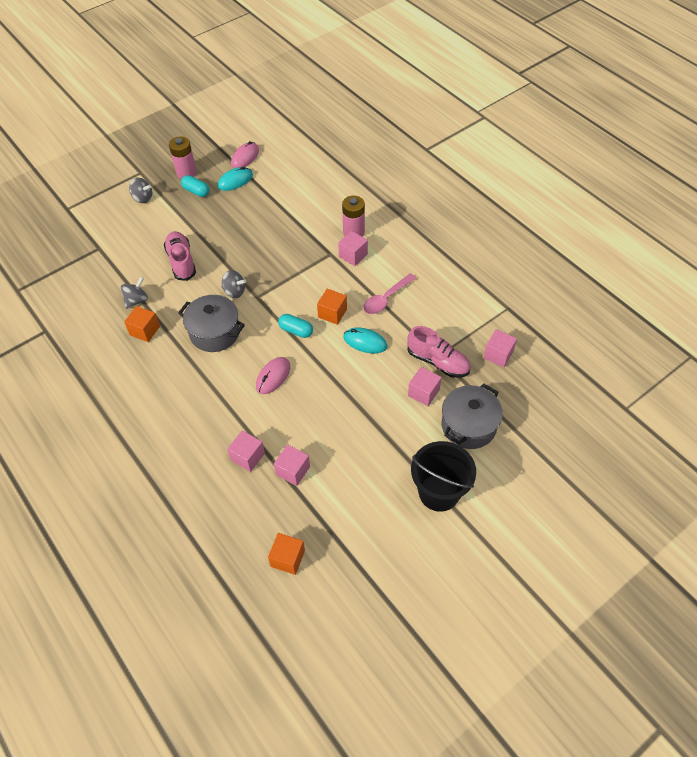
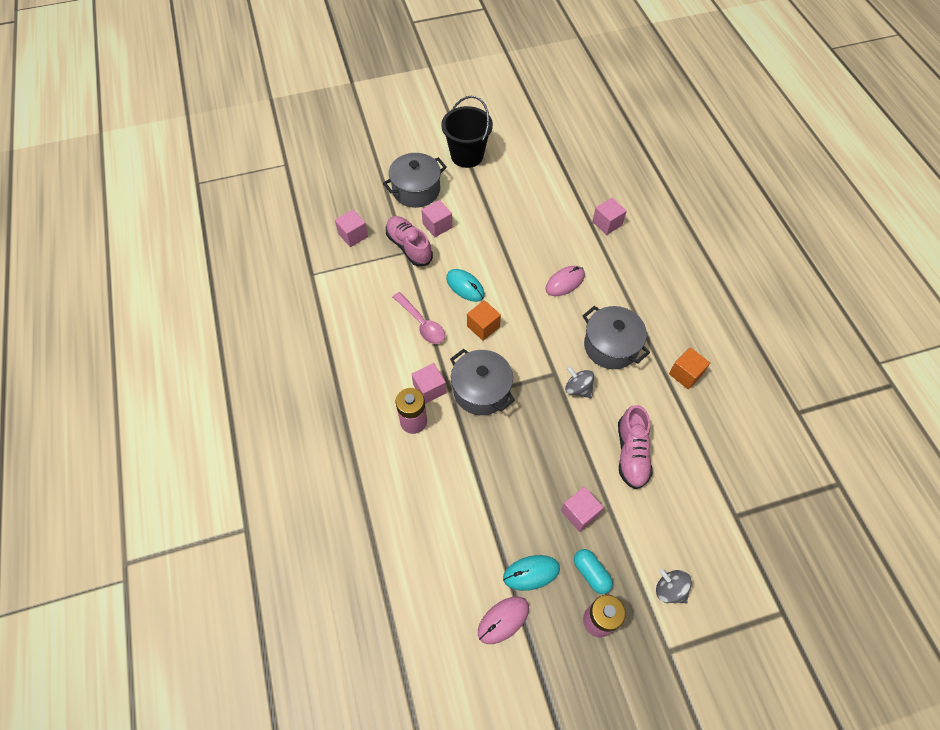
camera: 160 degrees left, 5 degrees up
(136, 300) = (691, 416): grey spinning top -> none
(287, 558) = (595, 150): orange cube -> none
(293, 471) = (573, 202): pink cube -> pink cube (579, 513)
(296, 330) = (527, 320): turquoise capsule -> none
(312, 266) = (481, 390): none -> grey pot
(386, 299) = (422, 323): pink spoon -> pink spoon turned 75 degrees clockwise

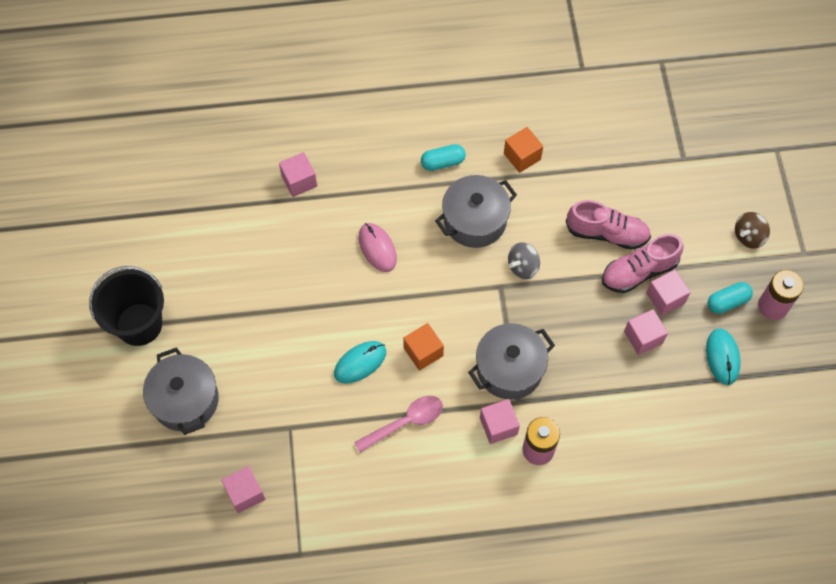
camera: 80 degrees left, 5 degrees up
(409, 247) = (282, 422): pink shoe -> pink shoe (639, 271)
(437, 225) = (254, 381): pink cube -> pink cube (643, 337)
(503, 620) = (766, 392): pink mouse -> none
(658, 315) = (442, 162): none -> turquoise capsule
(669, 589) = (748, 236): grey spinning top -> brown spinning top

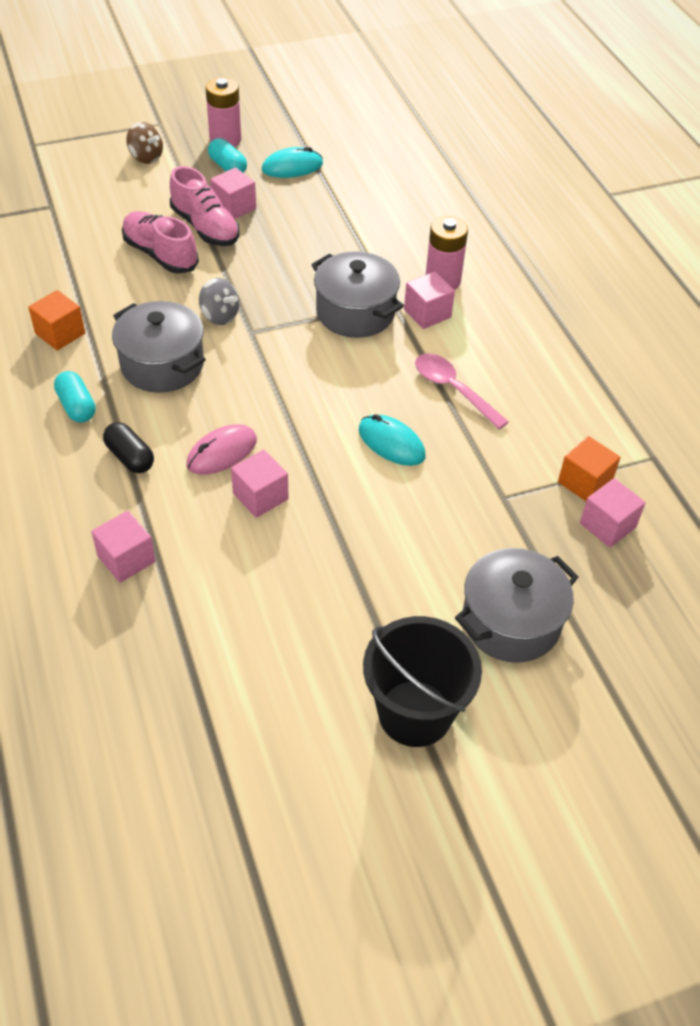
camera: 105 degrees left, 15 degrees down
(386, 191) = (130, 457): none -> black capsule
(423, 352) = (357, 387): orange cube -> orange cube (584, 482)
(607, 233) = (160, 254): pink shoe -> pink shoe turned 45 degrees counterclockwise
(643, 337) = (285, 219): pink cube -> pink cube (260, 496)

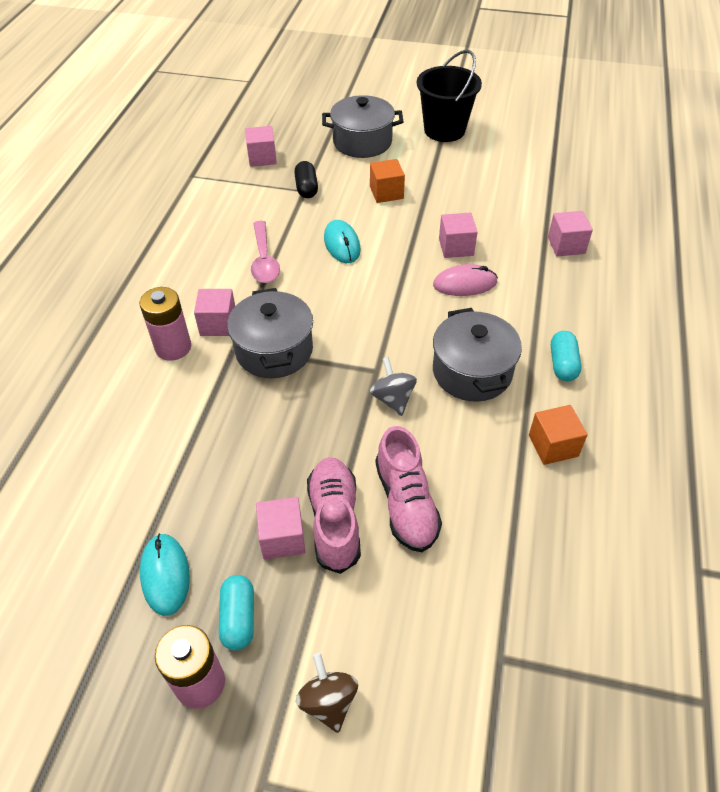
camera: 145 degrees left, 0 degrees up
(130, 457) = (535, 307): black capsule -> black capsule (306, 188)
(292, 167) = (165, 575): turquoise mouse -> turquoise mouse turned 60 degrees clockwise
(584, 482) = (248, 180): orange cube -> orange cube (386, 192)

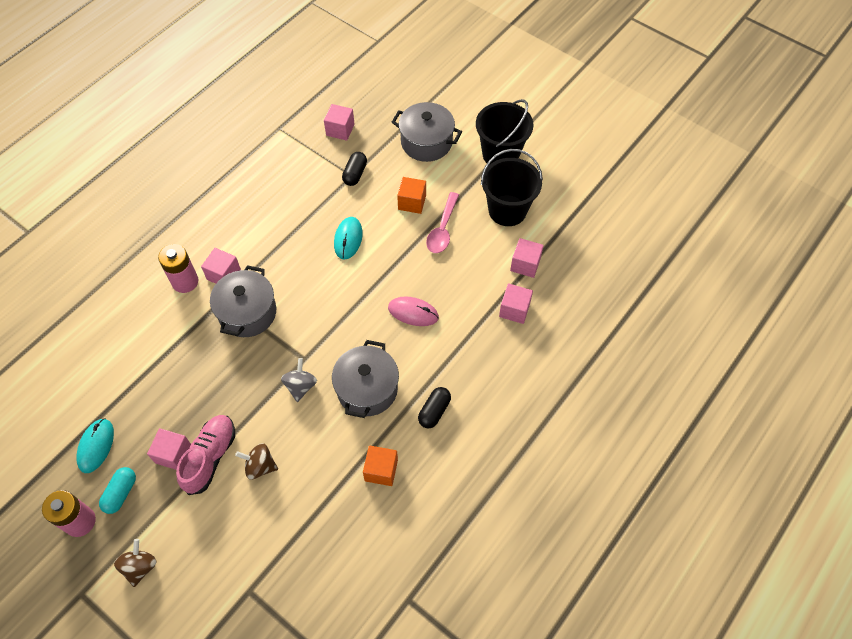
camera: 25 degrees right, 10 degrees up
(264, 260) = (285, 231): pink spoon -> pink spoon (442, 229)
(406, 503) = (260, 466): pink shoe -> brown spinning top
(456, 247) = (429, 276): pink cube -> pink cube (525, 264)
(488, 169) = (507, 210): none -> black bucket
(562, 364) = (434, 411): turquoise capsule -> black capsule

